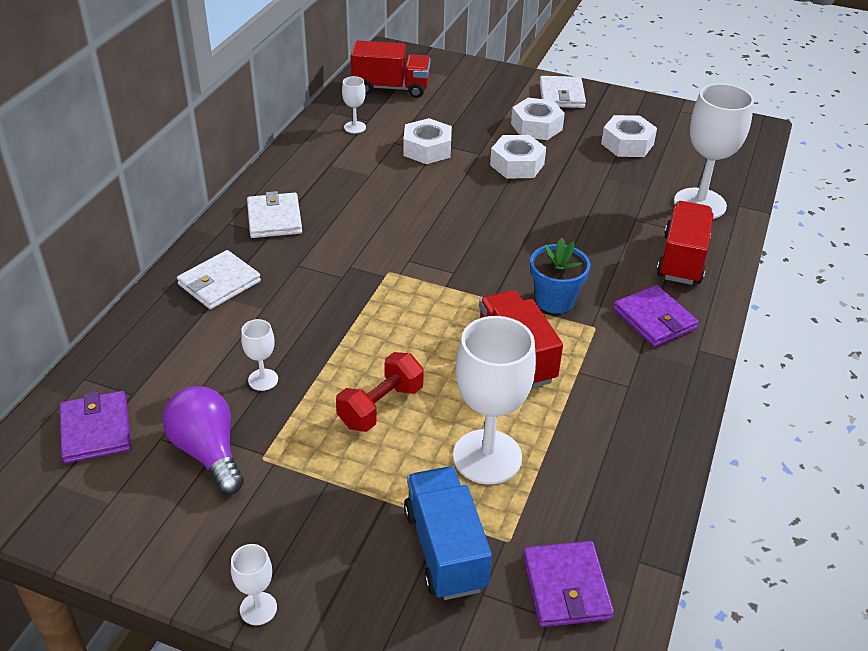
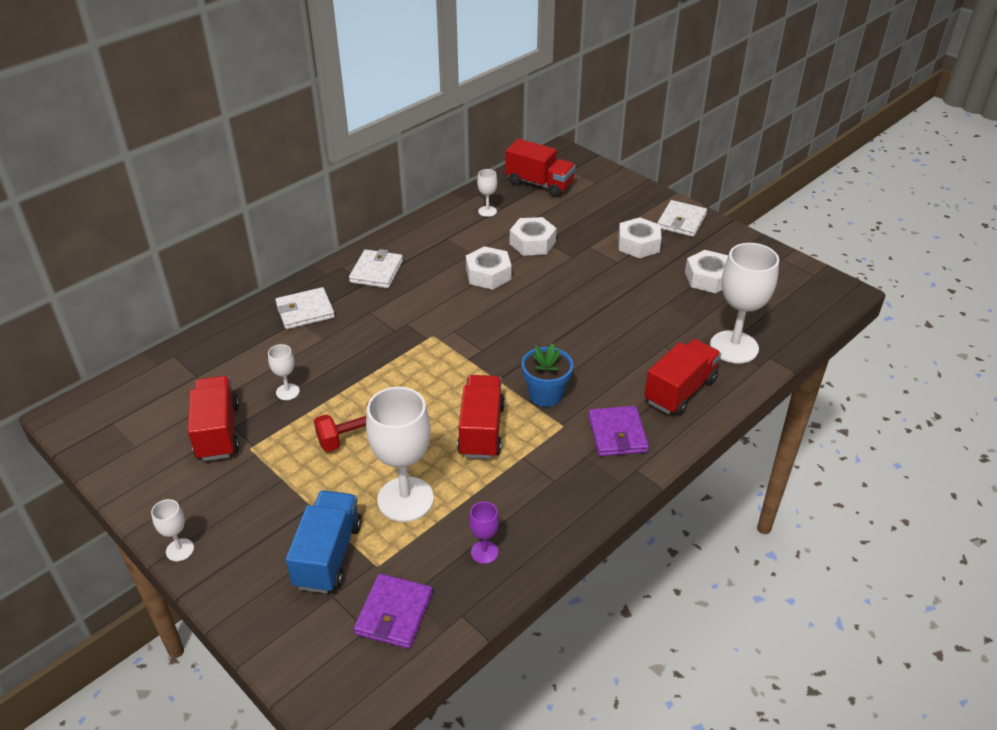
camera: 25 degrees right, 0 degrees up
(96, 430) = (158, 394): purple wallet -> none
(208, 452) = (218, 432): purple light bulb -> red truck
(517, 164) = (597, 273): white nut -> white nut (488, 274)
(612, 485) = (484, 552): none -> purple goblet

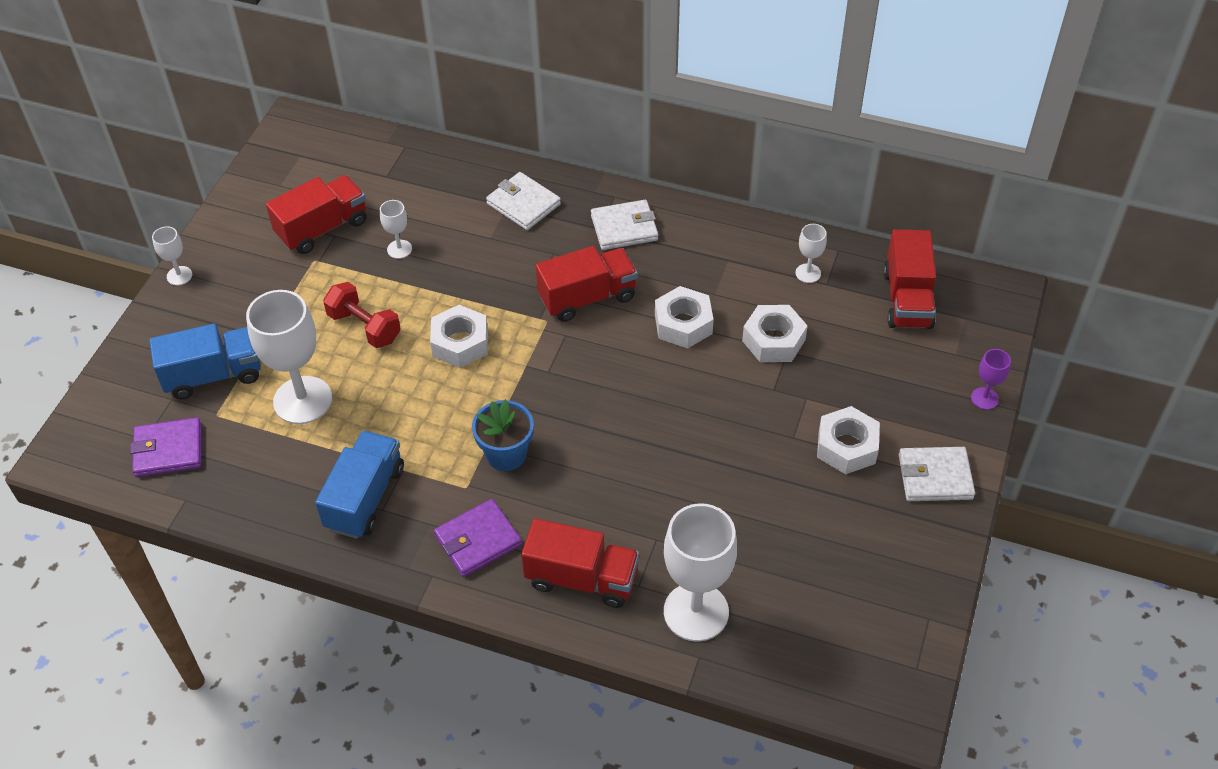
camera: 65 degrees right, 10 degrees up
(481, 430) = (423, 421): red truck -> red truck (587, 297)
(484, 552) = (264, 487): purple goblet -> purple goblet (984, 398)
(537, 488) = (365, 498): none -> blue truck
(708, 278) = (824, 544): white nut -> white nut (460, 343)

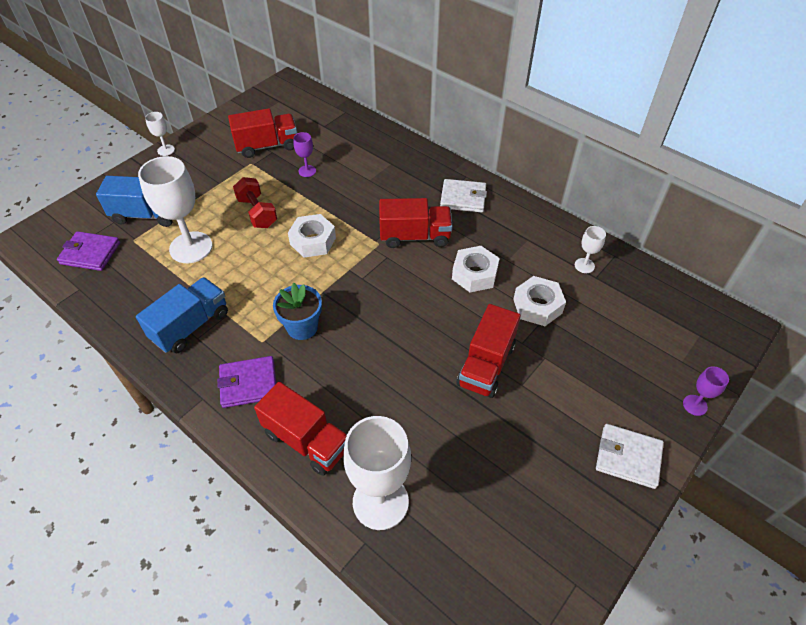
camera: 20 degrees right, 0 degrees up
(399, 249) = (307, 171): white goblet -> purple goblet
(523, 204) = (402, 165): white wallet -> none
(846, 447) = (562, 407): white nut -> none
(907, 299) = (656, 307): red truck -> red truck (486, 365)

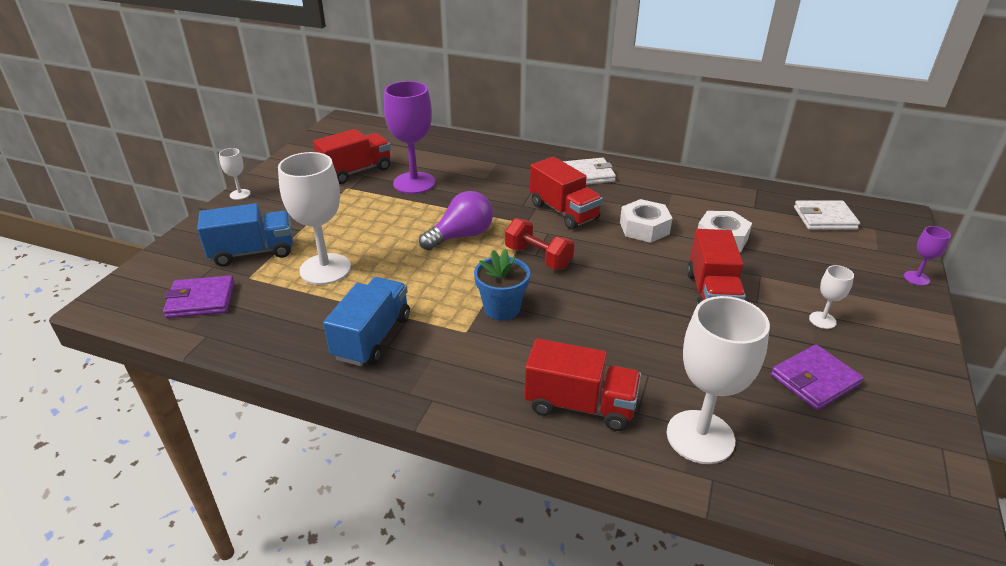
camera: 20 degrees left, 15 degrees down
(248, 383) = (477, 372): purple wallet -> purple wallet (814, 380)
(257, 212) = (383, 225): red dumbbell -> red dumbbell (538, 257)
(307, 171) = (414, 183): purple goblet -> purple goblet, size x2.16
(313, 241) = (461, 236): white nut -> purple light bulb
(415, 236) = (564, 211): red truck -> red truck turned 75 degrees clockwise
(584, 265) = (738, 201): white goblet -> white goblet (822, 320)
(628, 457) = (897, 332): white wallet -> white wallet (824, 218)

